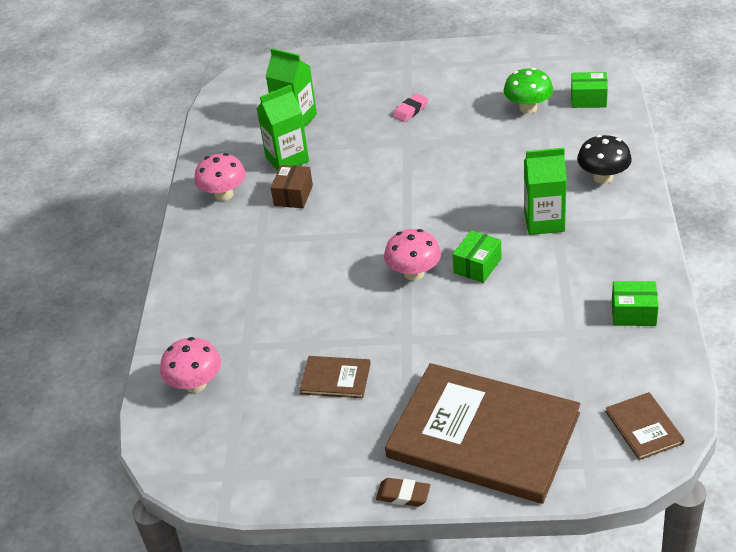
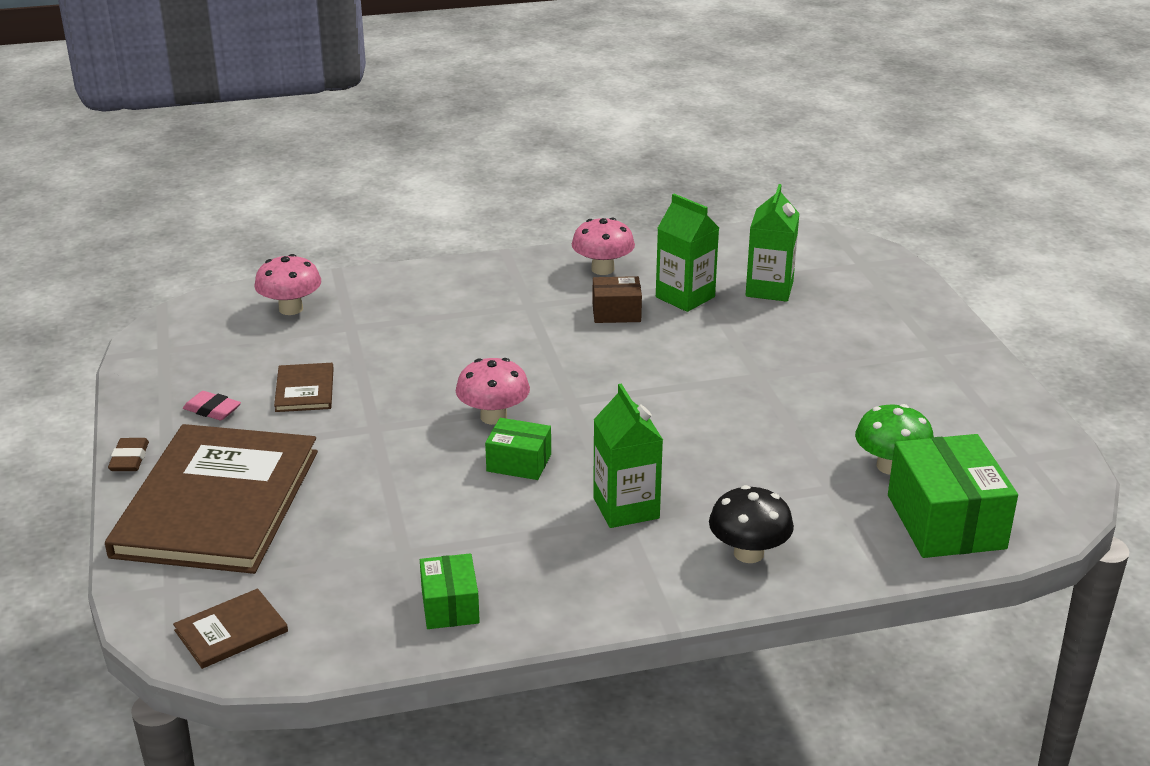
camera: 70 degrees right, 10 degrees down
(410, 110) = (832, 368): pink eraser -> pink eraser (212, 410)
(588, 99) = (946, 521): green box -> green box, size x1.81

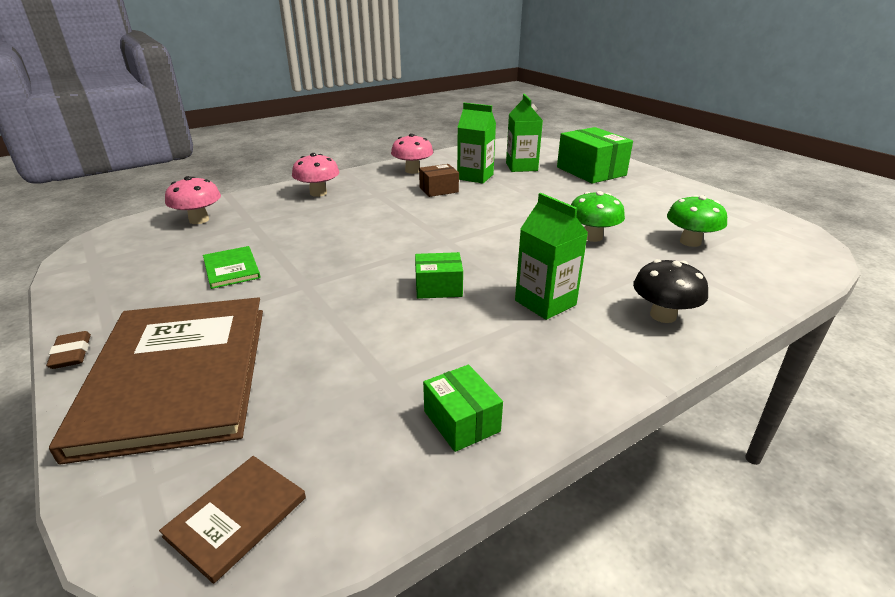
camera: 20 degrees left, 0 degrees up
(212, 410) = (150, 297): pink eraser -> none
(304, 390) = (231, 269): brown book -> green book
(493, 417) = (397, 260): pink mushroom -> pink mushroom (318, 193)
(764, 432) = (592, 237): none -> green mushroom
(946, 521) = (761, 267): green box -> green box (591, 171)

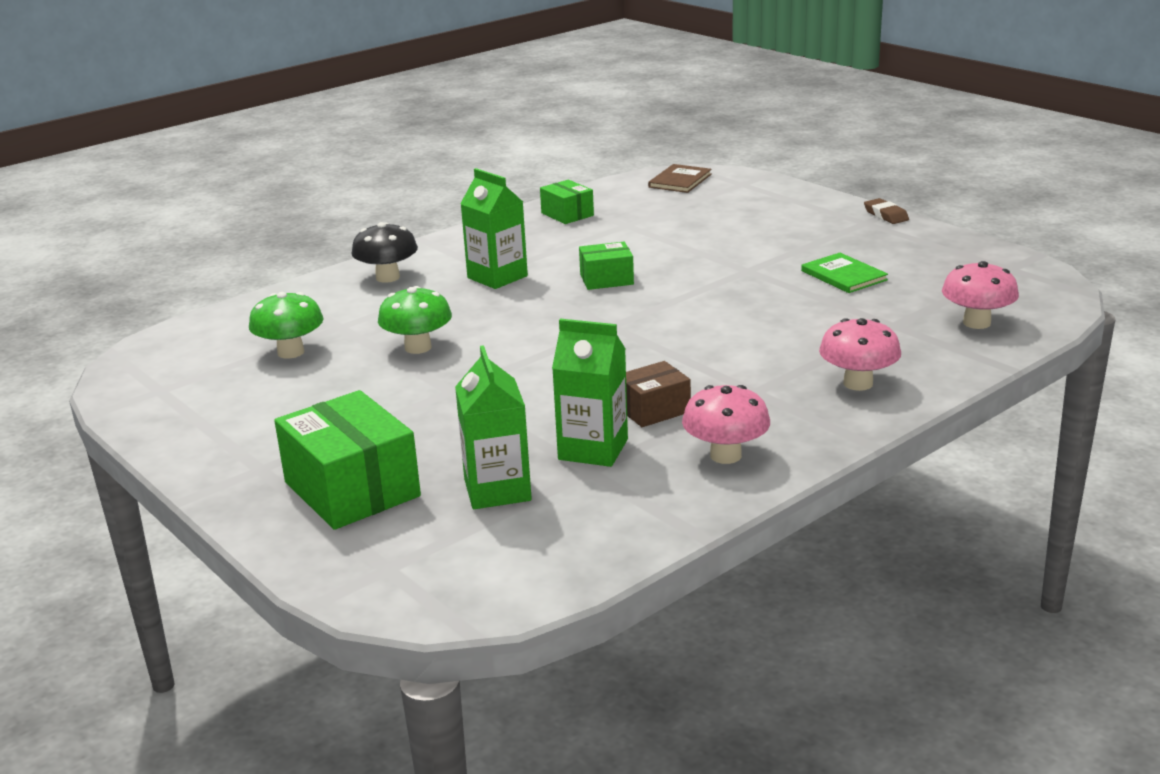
camera: 175 degrees right, 5 degrees down
(177, 375) = (784, 214): brown book -> none

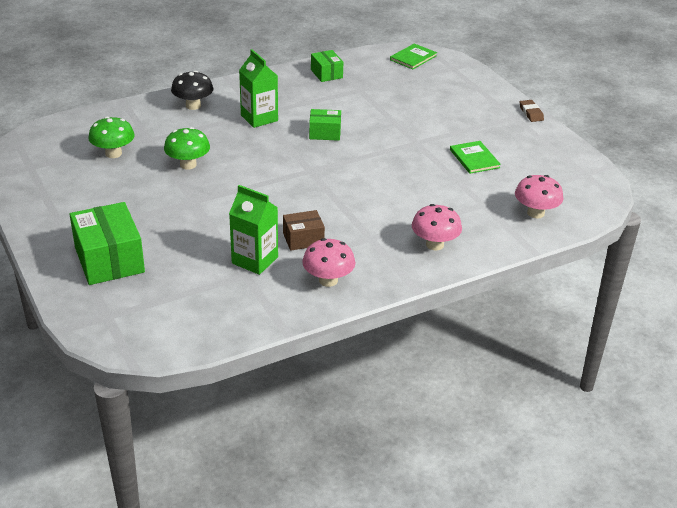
camera: 10 degrees right, 10 degrees up
(497, 490) = (188, 277): green carton -> none
(680, 181) = (413, 58): brown book -> green book

